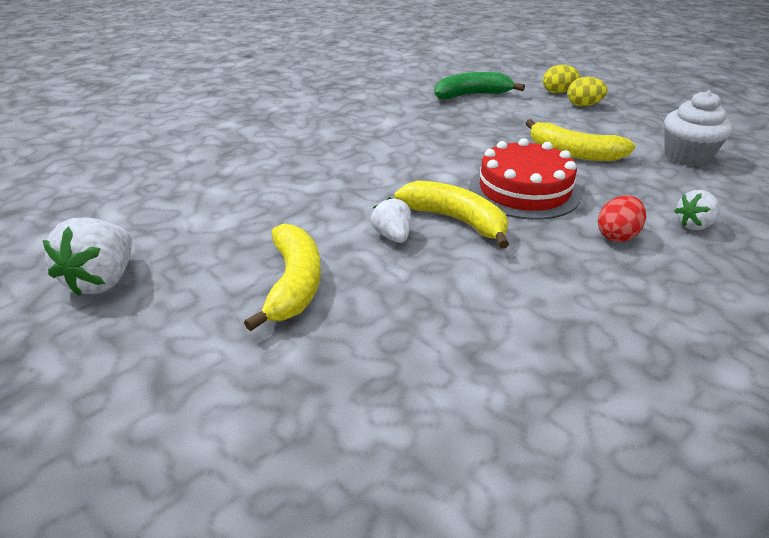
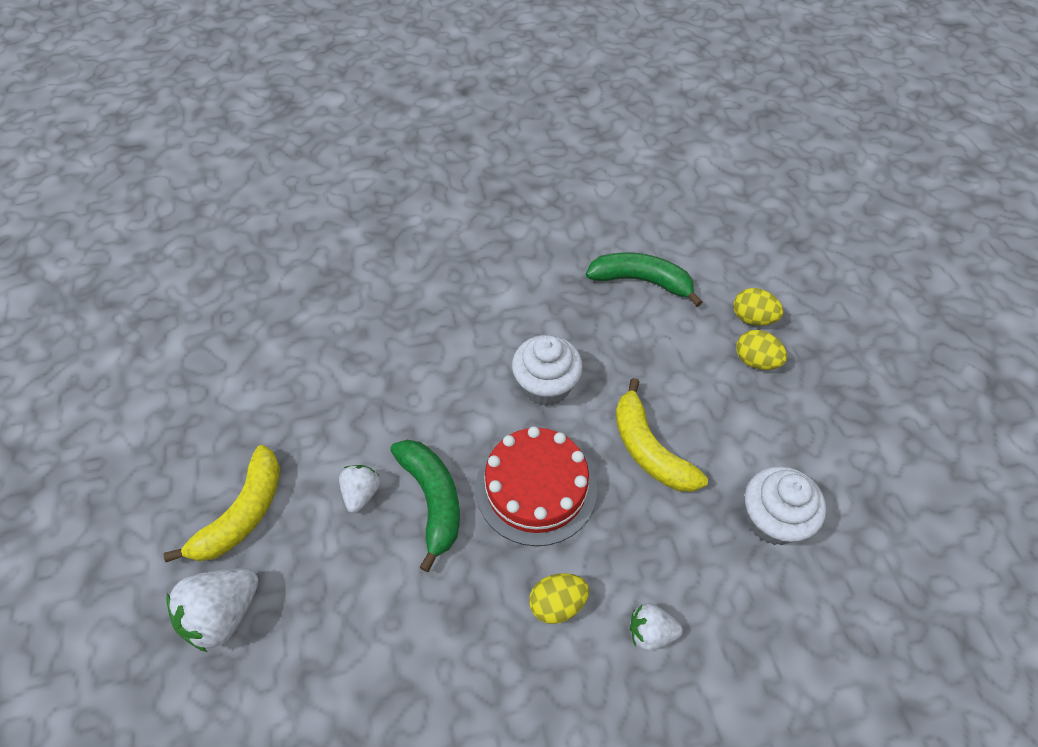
camera: 30 degrees right, 20 degrees up
(103, 280) = (122, 434): white strawberry -> white strawberry (223, 614)
(455, 220) = (432, 500): yellow banana -> green banana
(468, 148) = (546, 386): none -> white cupcake
(617, 236) = (557, 604): red egg -> yellow egg

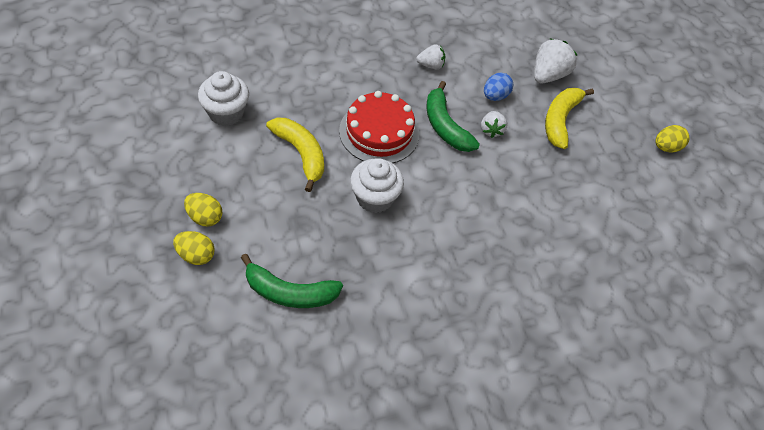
camera: 170 degrees right, 0 degrees up
(336, 562) = (495, 96): none -> blue egg
(557, 604) = (364, 75): yellow egg -> yellow egg (666, 147)
(650, 632) = (312, 63): white strawberry -> white strawberry (431, 65)

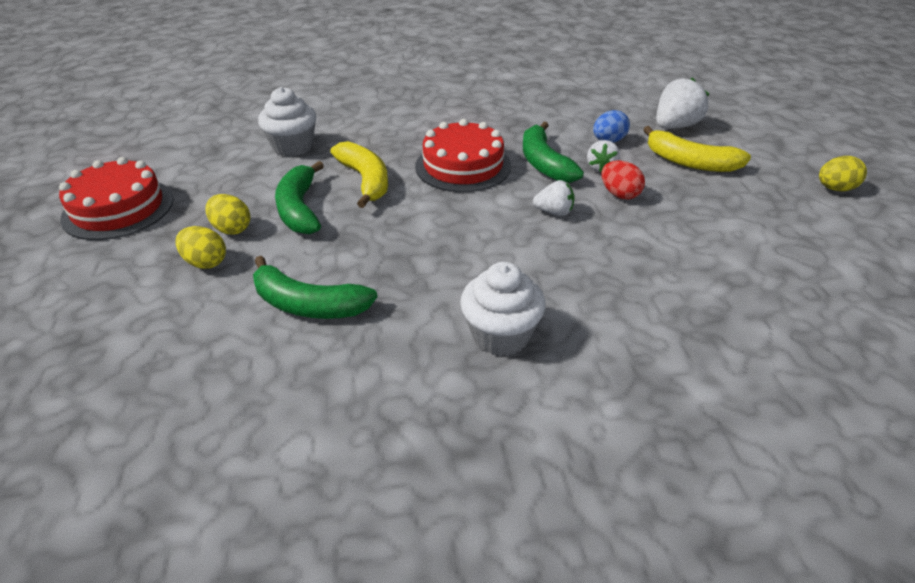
camera: 15 degrees right, 15 degrees down
(97, 198) = (118, 208): none -> red cake
(254, 191) = (299, 209): none -> green banana
(375, 198) = (444, 220): white cupcake -> white cupcake (501, 335)
(431, 65) = (534, 117): white strawberry -> white strawberry (554, 212)
(507, 161) = (619, 194): none -> red egg
(560, 120) = (690, 162): yellow banana -> yellow banana turned 90 degrees counterclockwise

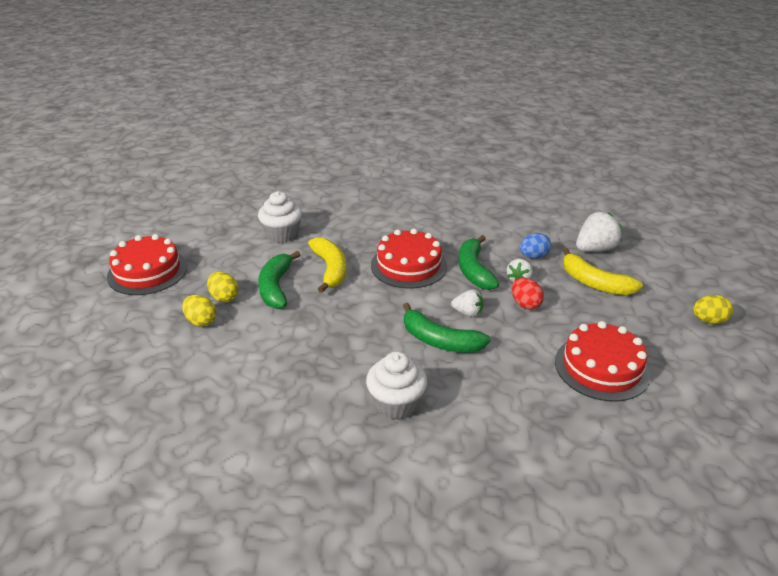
camera: 10 degrees right, 5 degrees down
(308, 304) = (266, 362): green banana -> green banana (439, 340)
(739, 256) = (601, 367): none -> red cake

